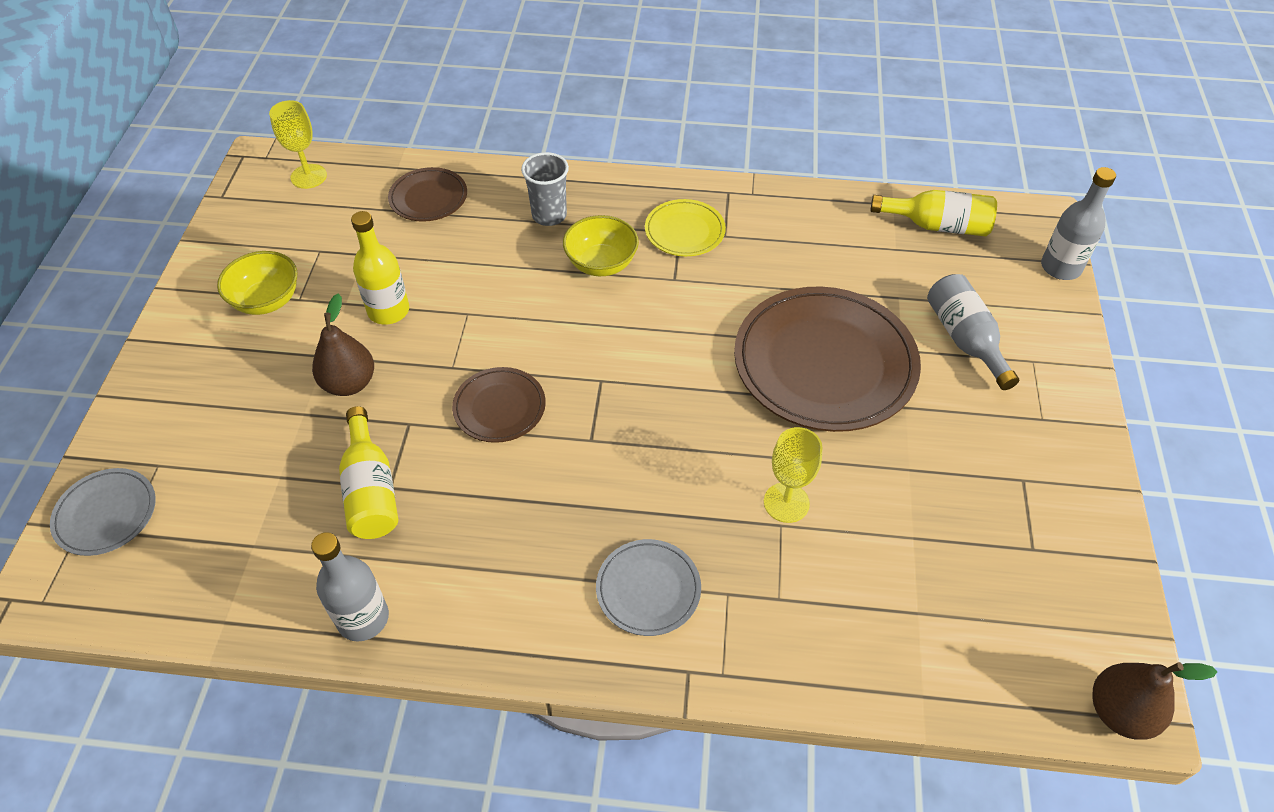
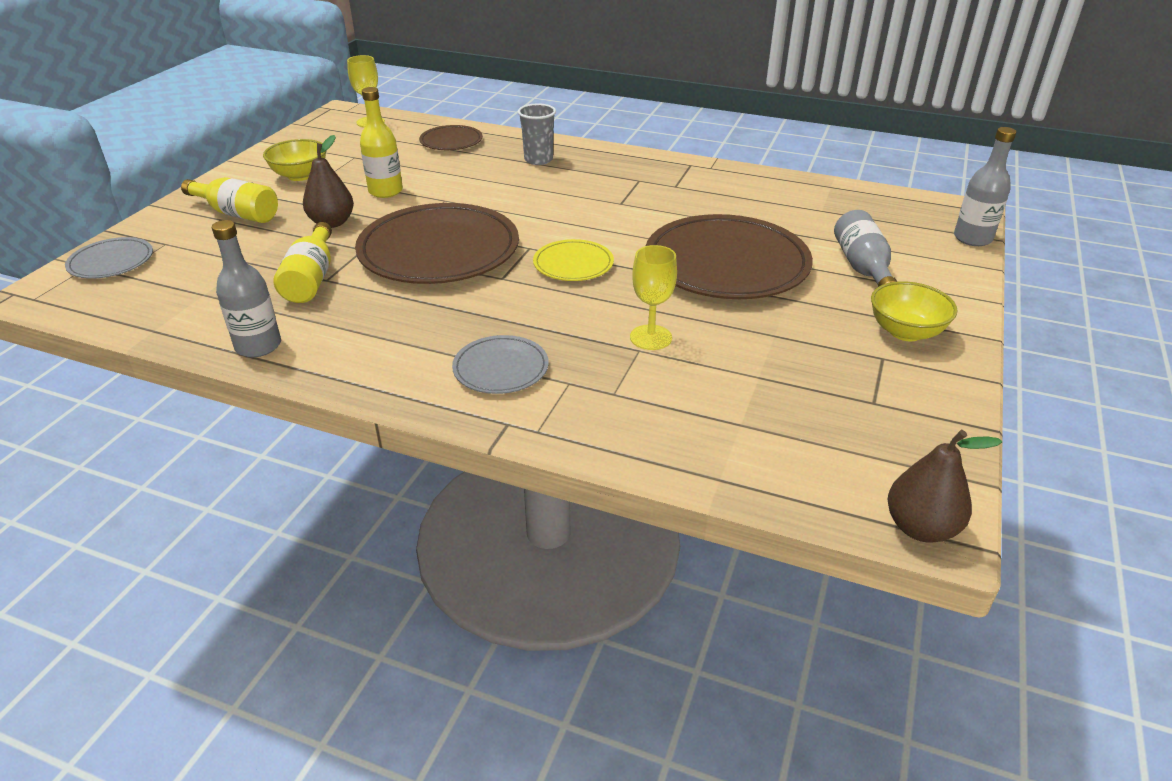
camera: 15 degrees right, 15 degrees down
(499, 407) = (439, 250): brown plate -> brown plate, size x2.04
(601, 264) = (565, 188): yellow bowl -> yellow bowl (905, 332)
(684, 231) = (643, 180): yellow plate -> yellow plate (573, 264)
(937, 226) = (865, 202): yellow bottle -> yellow bottle (237, 214)

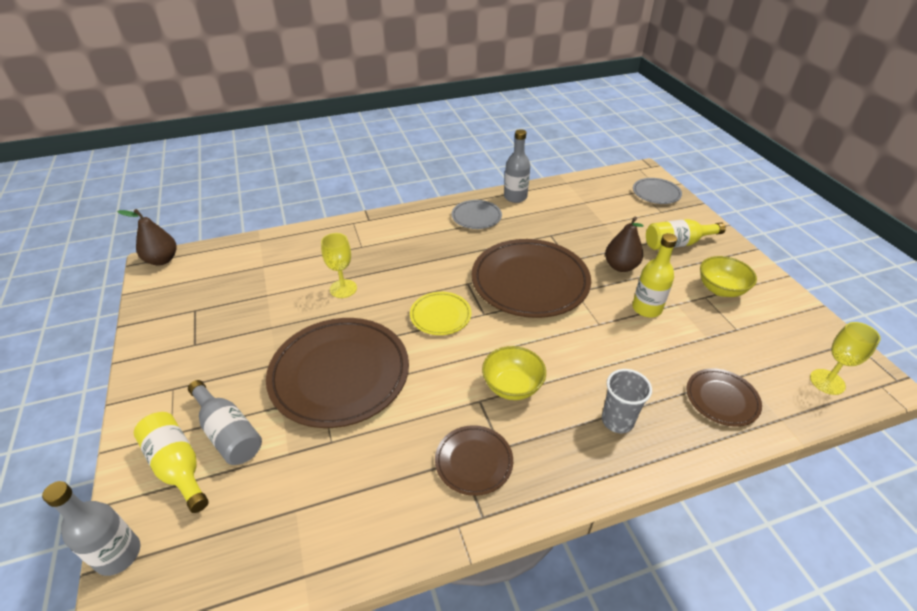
camera: 140 degrees right, 5 degrees up
(311, 279) = (557, 231): yellow bottle -> yellow bottle (178, 466)
(501, 368) = (400, 237): grey plate -> grey plate (476, 217)
(667, 182) = (474, 461): none -> brown plate
(905, 332) = (181, 375): yellow bowl -> yellow bowl (512, 386)

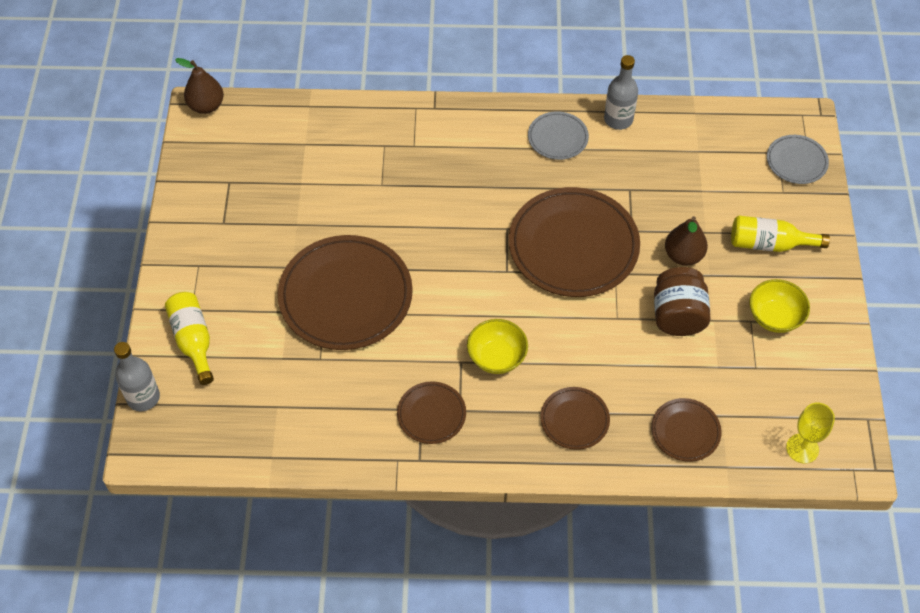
camera: 20 degrees right, 15 degrees up
(228, 433) = (238, 323): grey bottle -> none
(343, 289) = (377, 198): yellow goblet -> none
(440, 315) = (462, 260): yellow plate -> none
(617, 421) = (574, 420): grey cup -> brown plate
(646, 308) = (677, 315): yellow bottle -> brown jar

